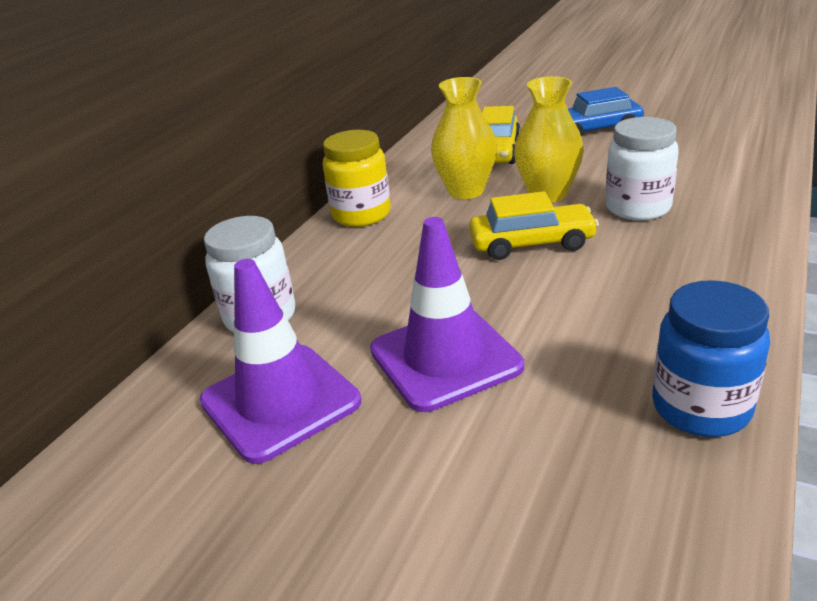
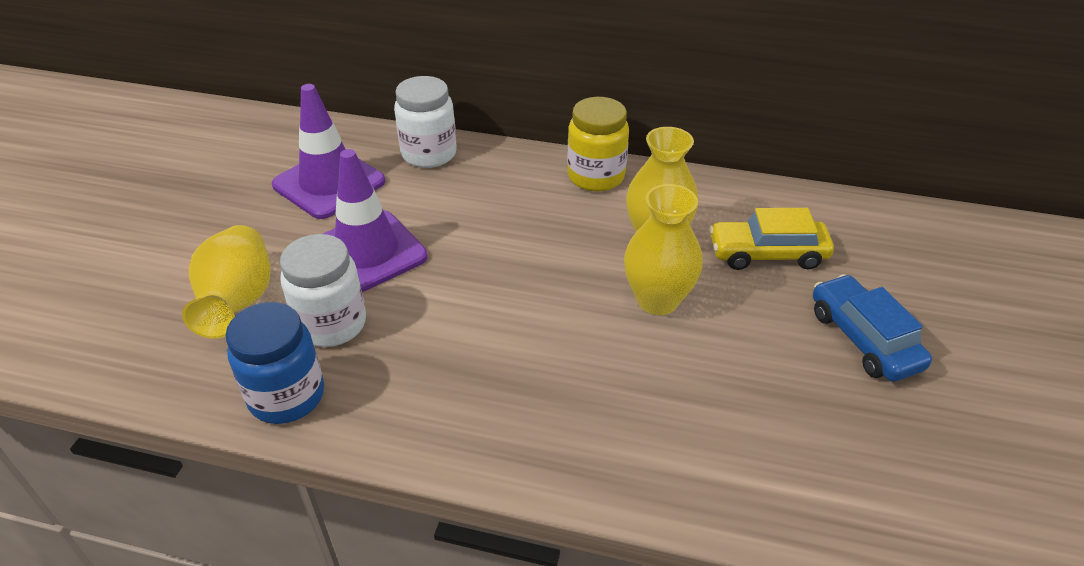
camera: 75 degrees right, 10 degrees up
(529, 473) = (238, 303): none -> yellow vase
(532, 243) = (546, 292): yellow car -> none
(637, 208) = (632, 374): white jar -> white jar (331, 324)

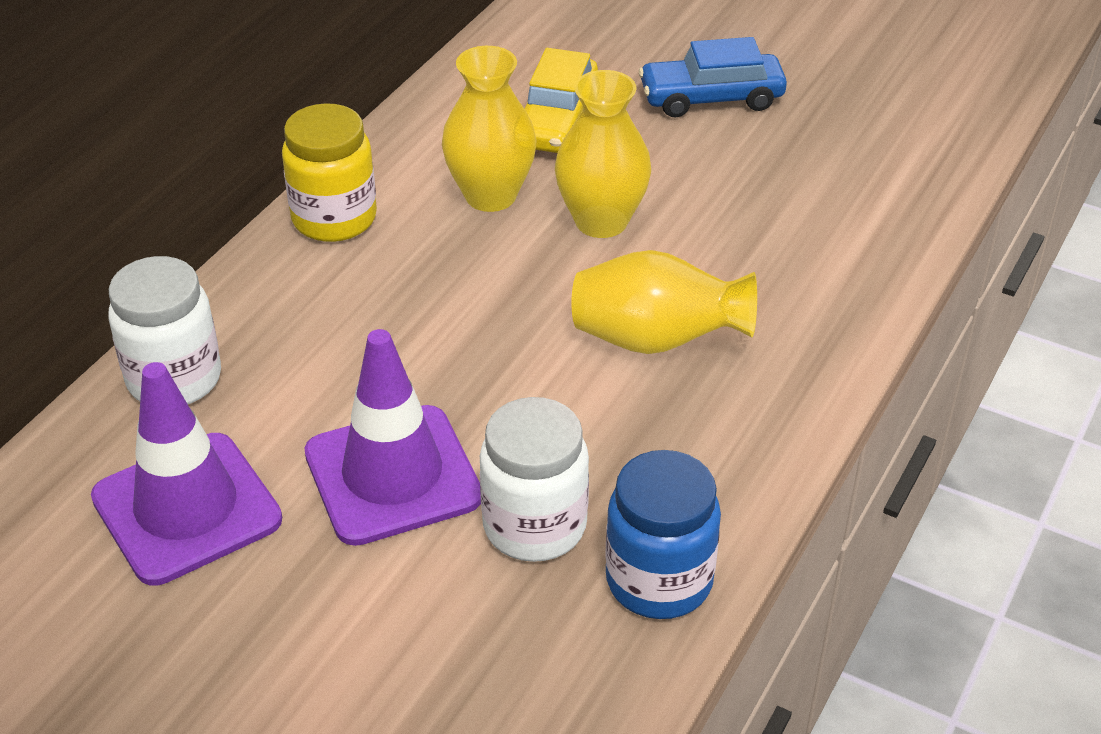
camera: 75 degrees left, 0 degrees up
(238, 303) = (446, 635): yellow vase -> yellow vase (656, 341)

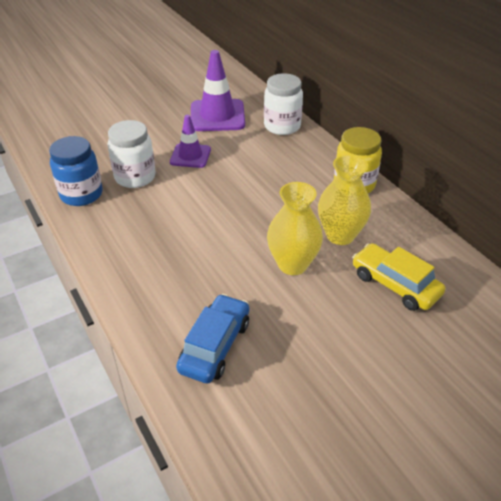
camera: 120 degrees right, 0 degrees up
(392, 475) = (190, 156): purple traffic cone -> purple traffic cone, size x0.62
(656, 341) = (195, 246): yellow vase -> none
(711, 98) = (383, 367): blue car -> blue car (215, 346)

